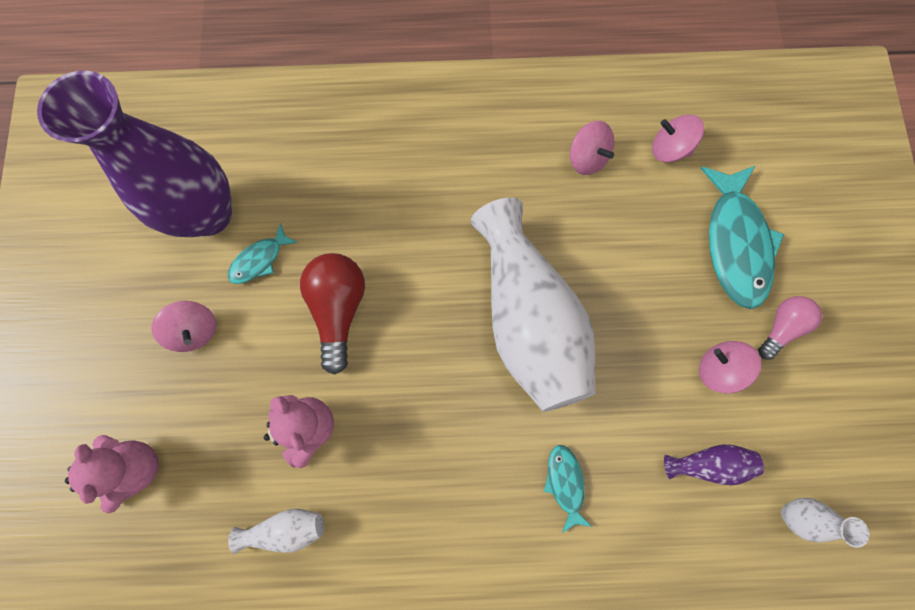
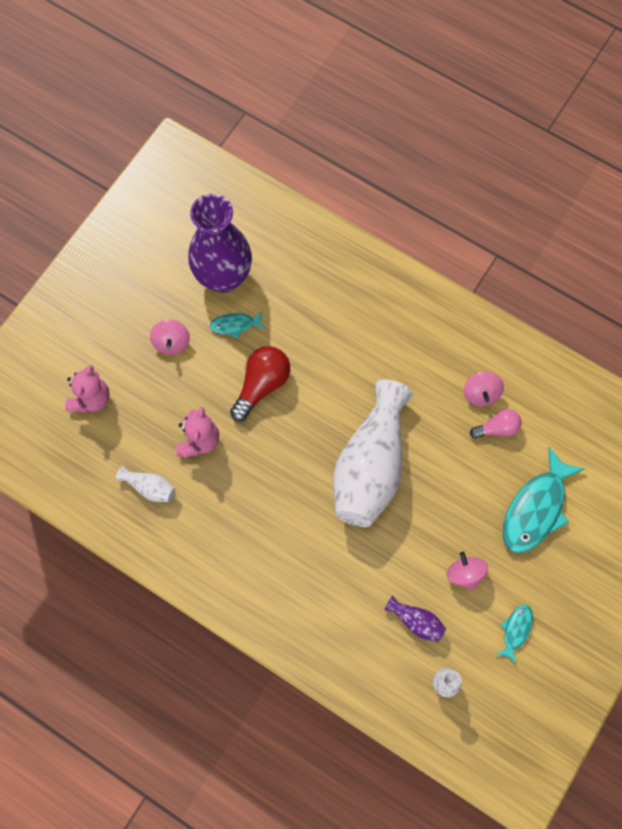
camera: 35 degrees right, 5 degrees down
(565, 483) = (323, 573): turquoise fish -> turquoise fish (516, 630)
(669, 149) = (539, 423): pink spinning top -> none
(780, 327) = (524, 577): pink light bulb -> pink light bulb (497, 428)

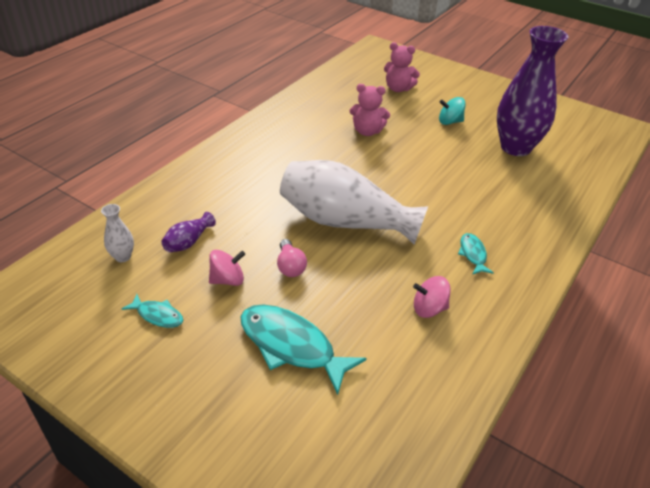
camera: 90 degrees right, 30 degrees down
(149, 488) = (329, 110): white vase -> none
(171, 342) = (450, 122): pink spinning top -> turquoise spinning top
(235, 325) = (472, 152): turquoise fish -> turquoise fish (473, 254)
(262, 385) = (419, 163): red light bulb -> none
(497, 428) = (388, 319): pink light bulb -> pink light bulb (290, 266)

